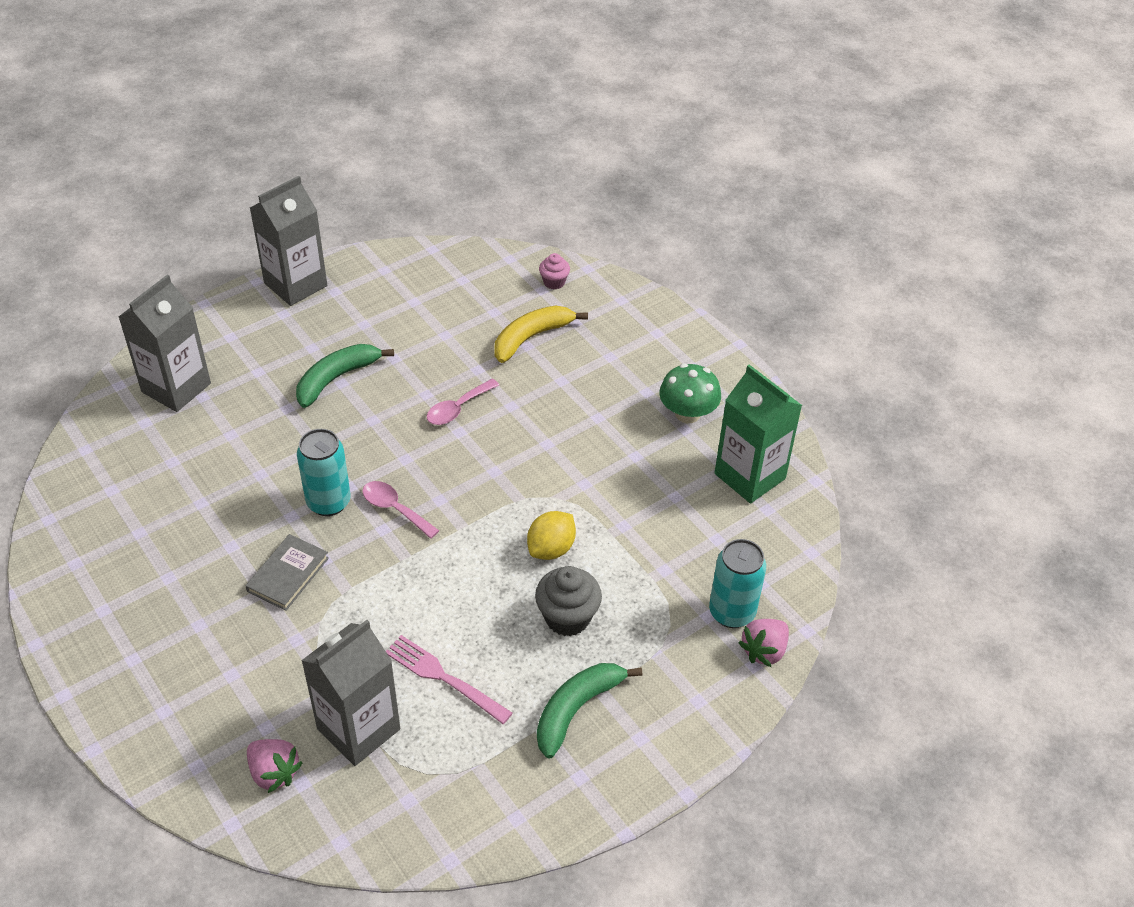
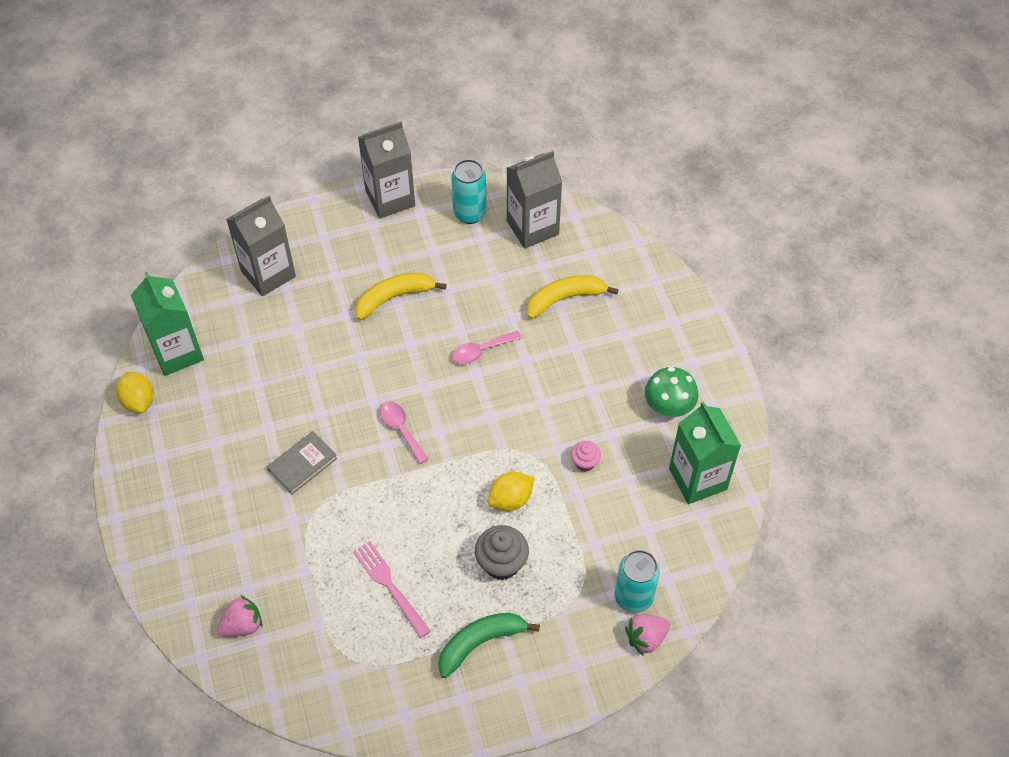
camera: 20 degrees right, 10 degrees up
(55, 557) = (139, 401): none -> yellow lemon
(89, 494) = (177, 352): none -> green carton
(274, 772) = (242, 625): pink strawberry -> pink strawberry turned 90 degrees counterclockwise
(328, 502) = (352, 409): turquoise can -> turquoise can (469, 213)
(336, 378) = (394, 297): green banana -> yellow banana
(358, 729) = (313, 609): grey carton -> grey carton (532, 228)
(554, 282) = (604, 249): pink cupcake -> pink cupcake (585, 462)

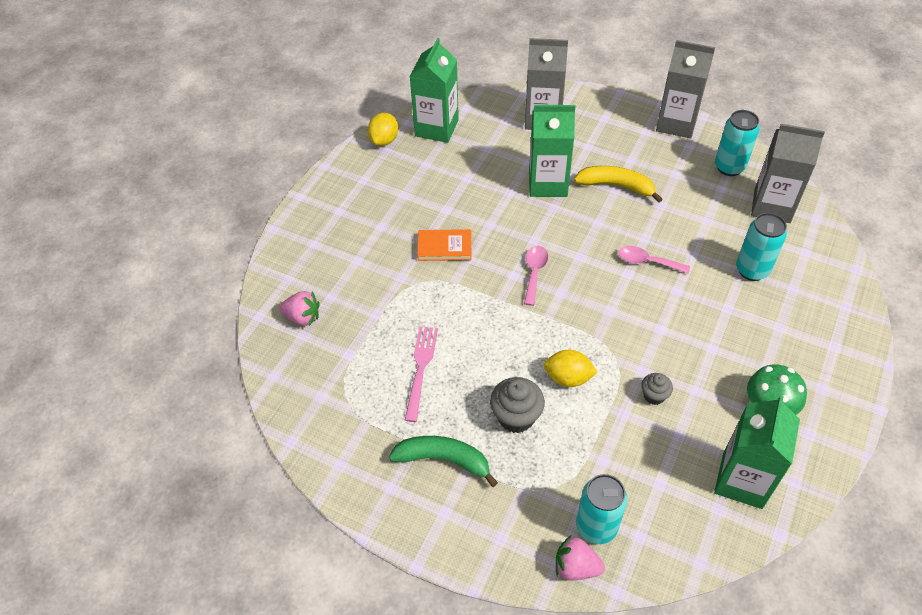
camera: 45 degrees right, 5 degrees down
(302, 464) = (444, 247): grey book -> orange book
(334, 337) = (548, 183): none -> green carton
(565, 298) = (752, 270): yellow banana -> turquoise can
(585, 462) = (654, 396): pink cupcake -> grey cupcake

